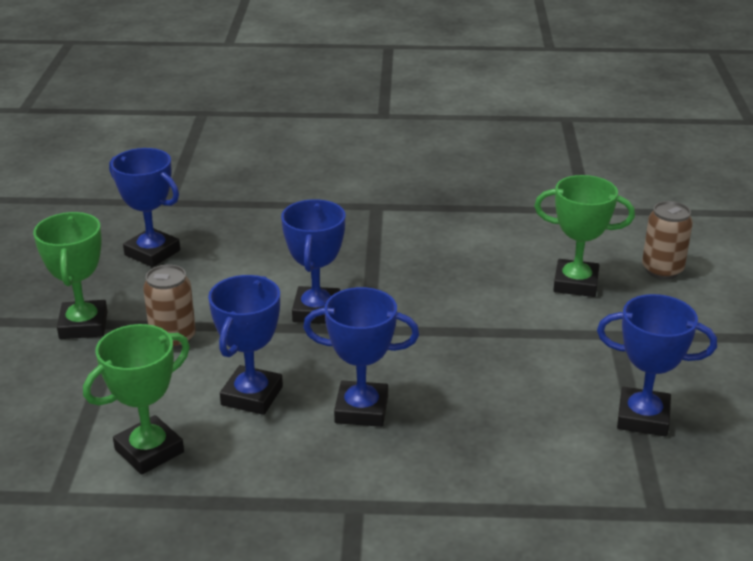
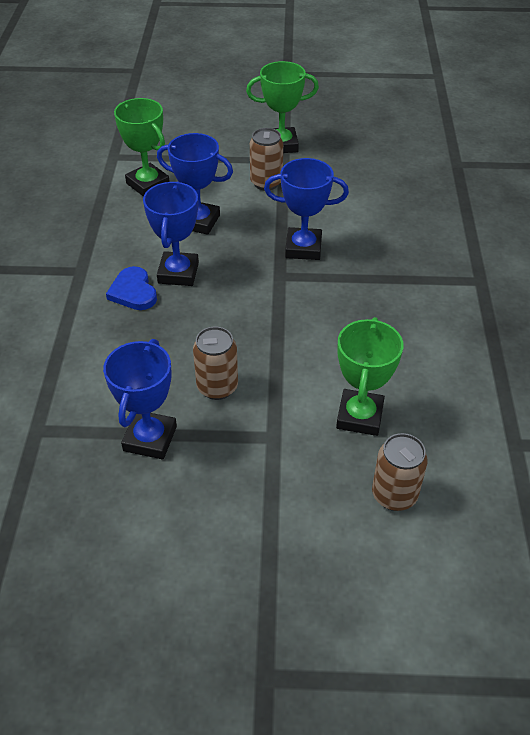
camera: 90 degrees right, 15 degrees up
(152, 253) = (377, 163): blue trophy -> none
(399, 448) = (133, 292): none -> blue heart
(556, 372) = (217, 387): none -> brown can

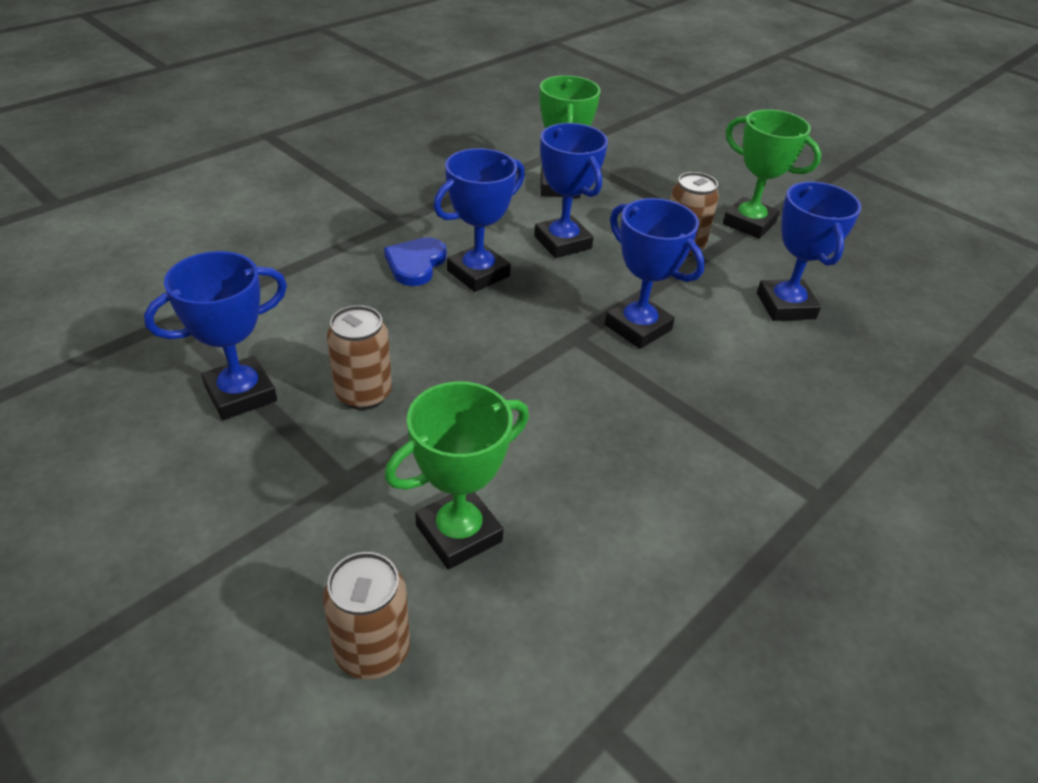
camera: 40 degrees right, 5 degrees down
(356, 187) = (785, 306): none -> blue trophy

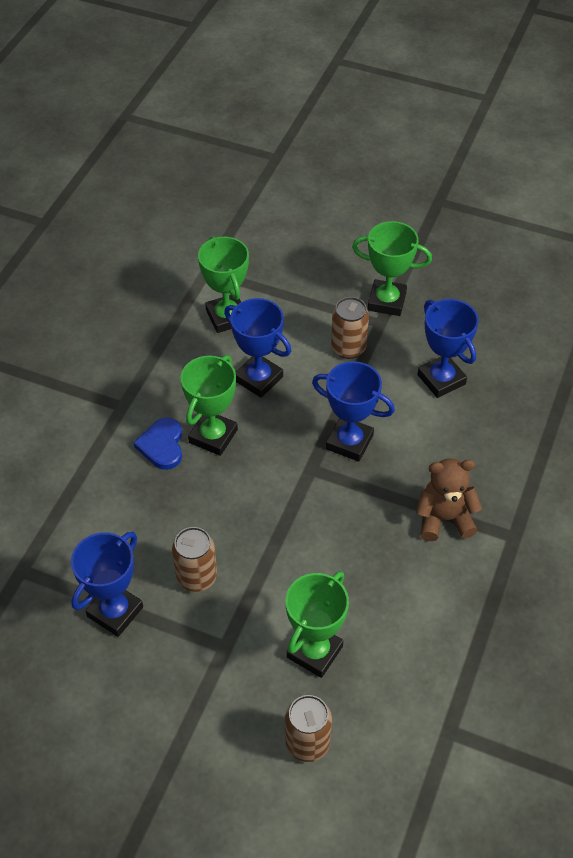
camera: 20 degrees left, 10 degrees up
(478, 273) = (213, 436): blue trophy -> green trophy
(725, 444) = (444, 519): none -> brown teddy bear

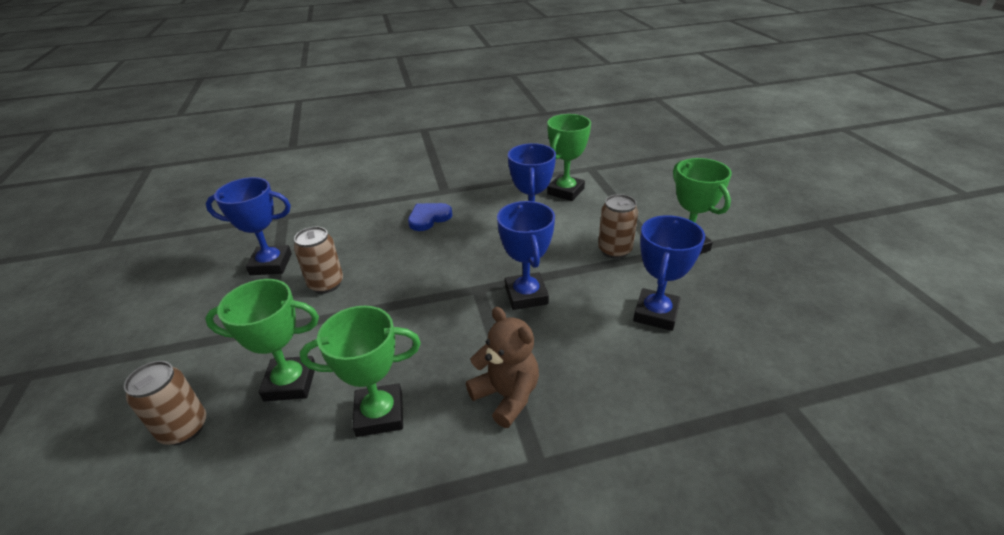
camera: 55 degrees right, 15 degrees down
(213, 436) = (459, 233): green trophy -> green trophy (379, 414)

